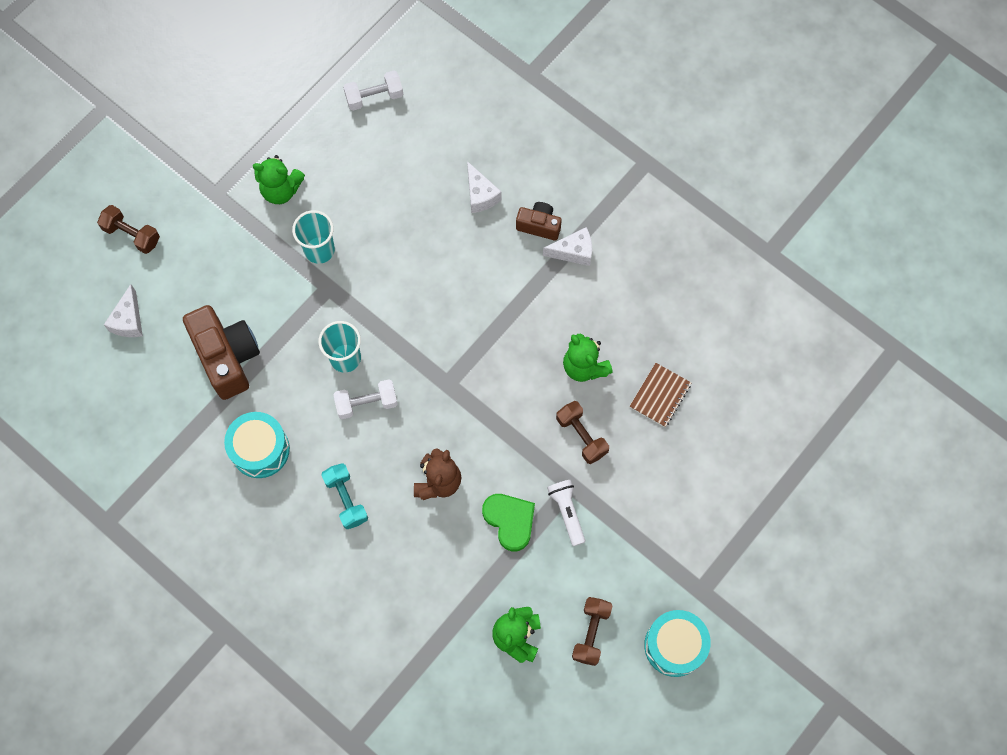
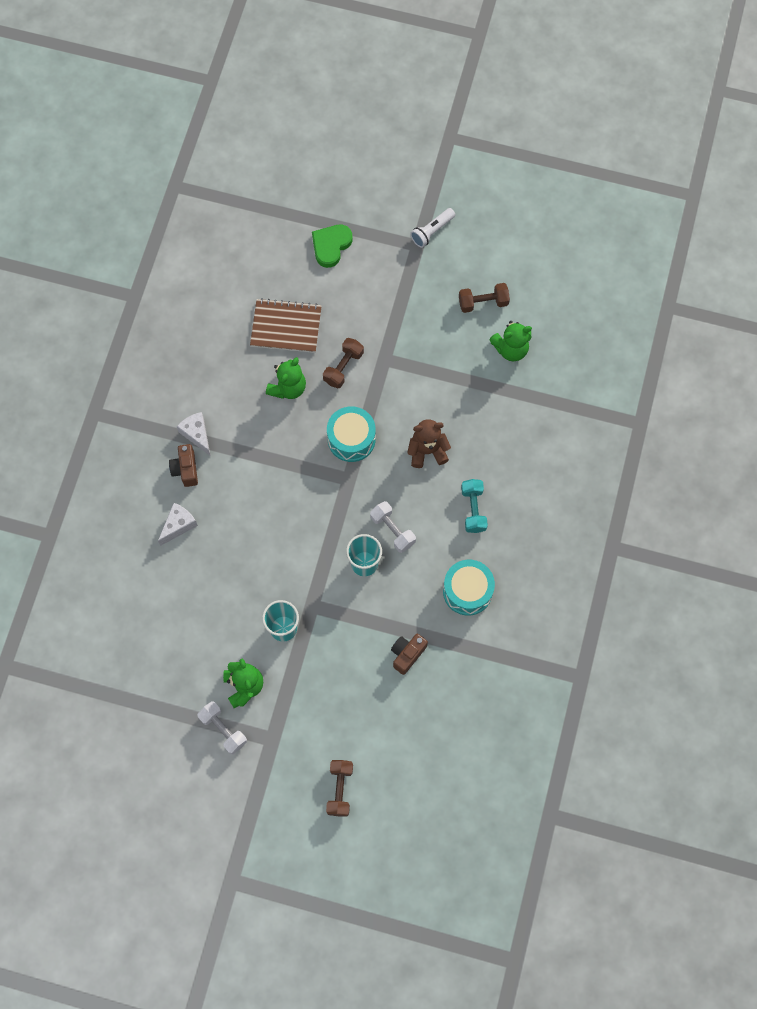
camera: 115 degrees left, 0 degrees up
(128, 320) = (414, 750): white cheese -> none
(227, 357) = (407, 654): brown camera -> brown camera, size x0.54
(346, 499) = (473, 509): turquoise dumbbell -> turquoise dumbbell turned 45 degrees counterclockwise
(374, 97) = (124, 652): white dumbbell -> white dumbbell (223, 729)
(510, 521) = (431, 389): green heart -> green heart (331, 246)
(567, 512) = (405, 353): white flashlight -> white flashlight (432, 231)
(660, 395) = (286, 327): brown notebook -> brown notebook, size x1.52
(674, 645) = (464, 247): turquoise drum -> turquoise drum (351, 439)

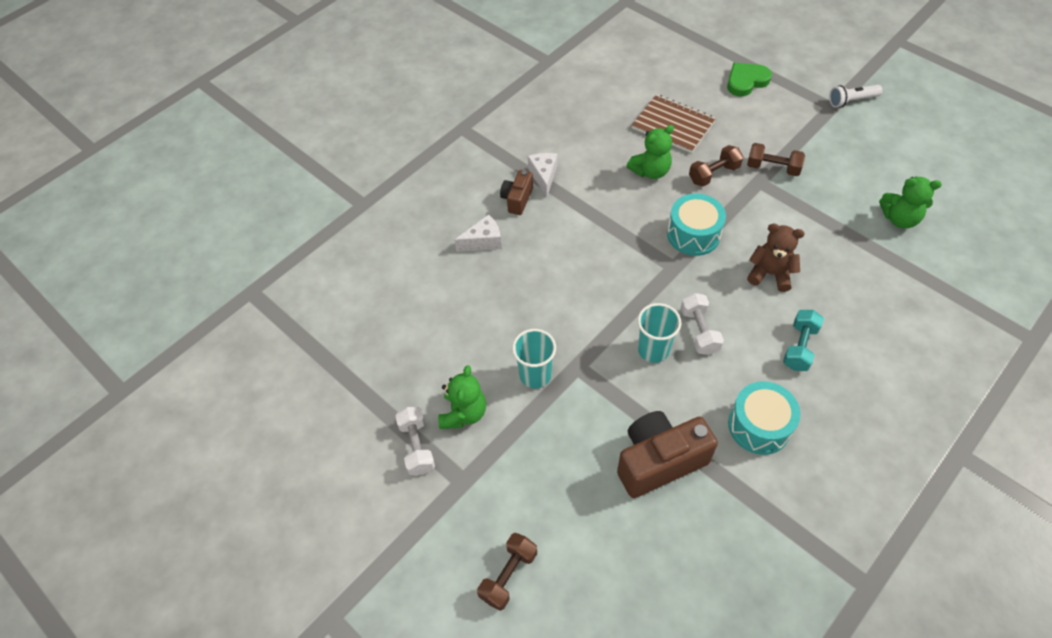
camera: 30 degrees right, 15 degrees down
(407, 654) = (659, 461): brown camera -> brown camera, size x1.86
(483, 302) = (883, 171): brown dumbbell -> brown dumbbell (772, 168)

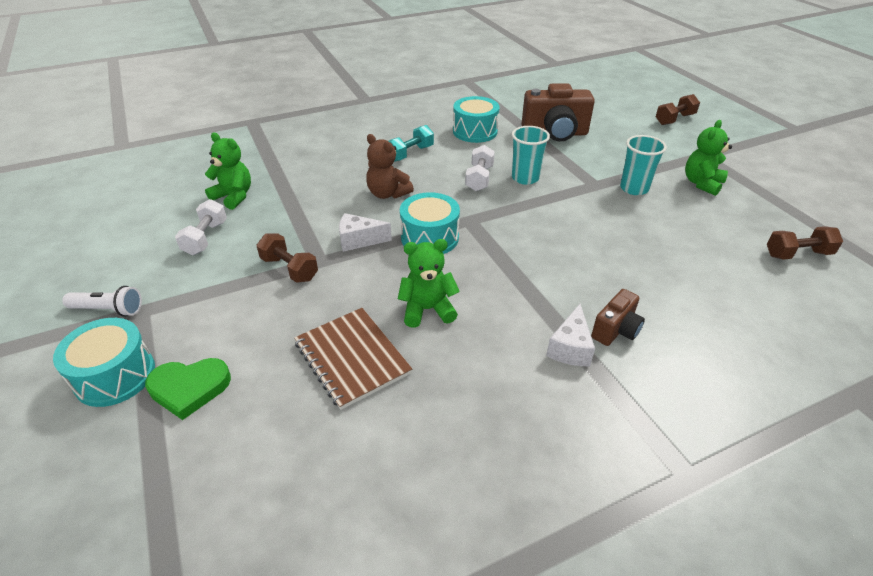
camera: 160 degrees left, 15 degrees down
(417, 446) = (743, 177): white dumbbell -> white dumbbell (206, 238)
(483, 241) = (669, 297): white cheese -> white cheese (359, 240)
(713, 174) = (358, 283): brown dumbbell -> brown dumbbell (797, 254)
(793, 73) = (115, 375): none -> turquoise drum

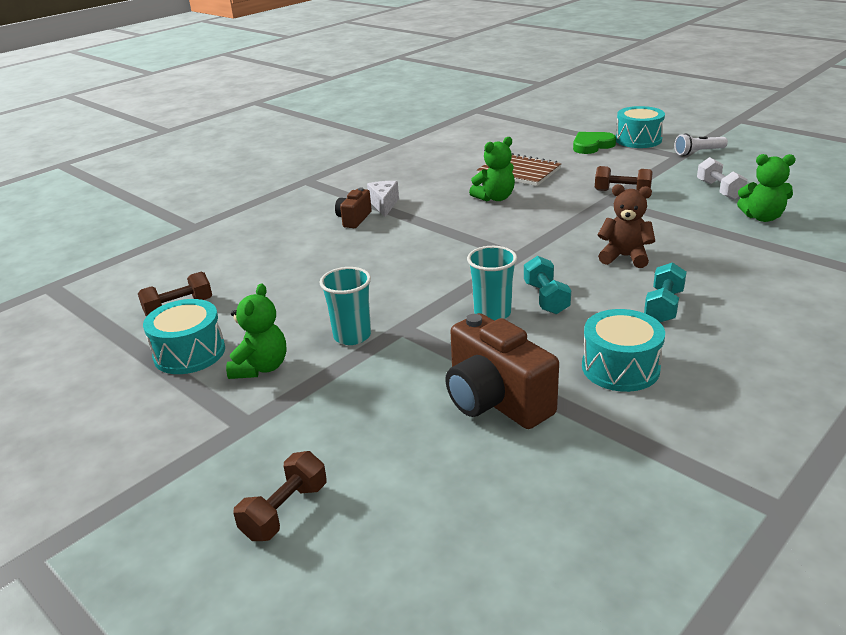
camera: 160 degrees right, 10 degrees down
(359, 240) = (597, 218): white cheese -> none
(429, 238) = (539, 234): turquoise drum -> turquoise drum (189, 353)
(479, 178) = (546, 298): white dumbbell -> turquoise dumbbell
(555, 134) = (495, 401): brown camera -> brown camera turned 105 degrees counterclockwise

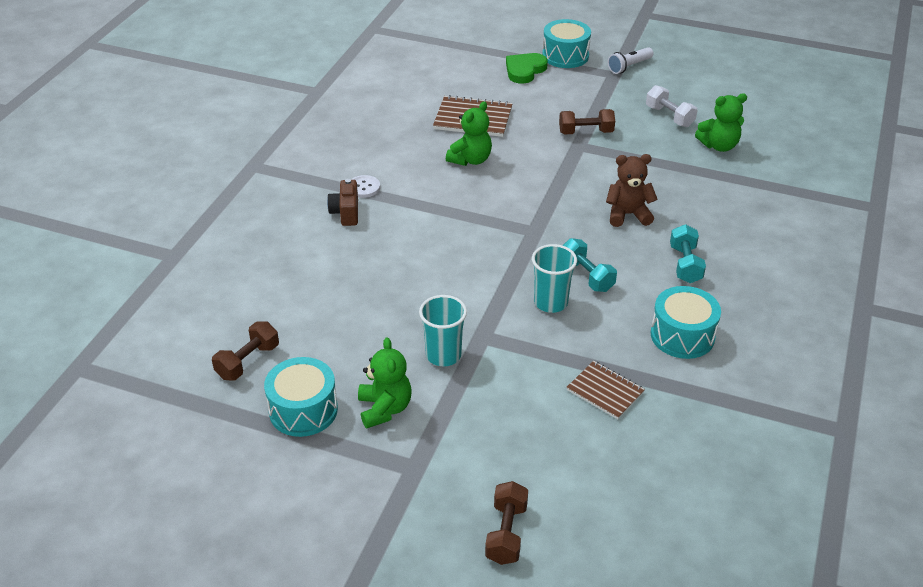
camera: 25 degrees left, 10 degrees up
(384, 205) = (364, 187): white cheese -> white button
(495, 401) = (605, 391): brown camera -> brown notebook

